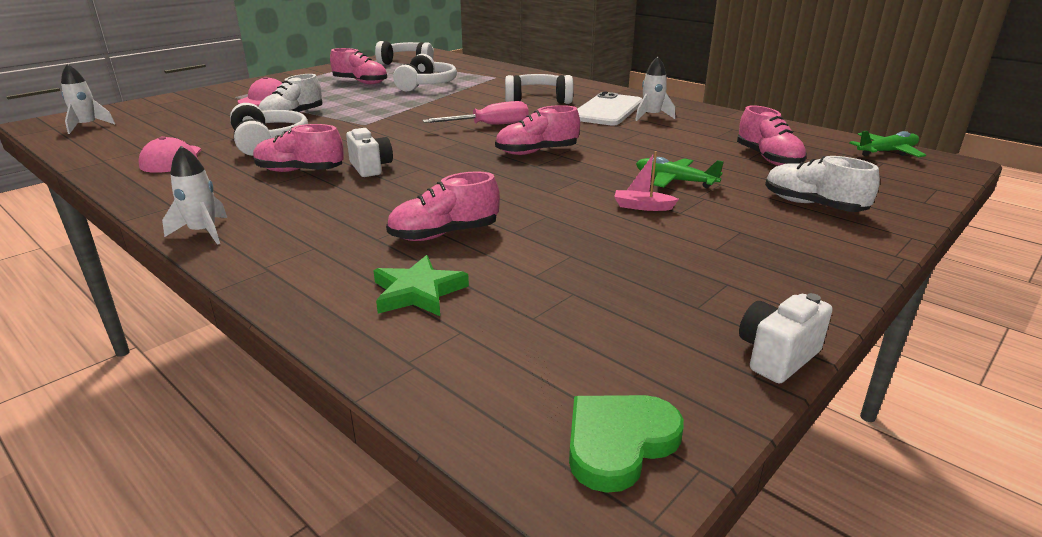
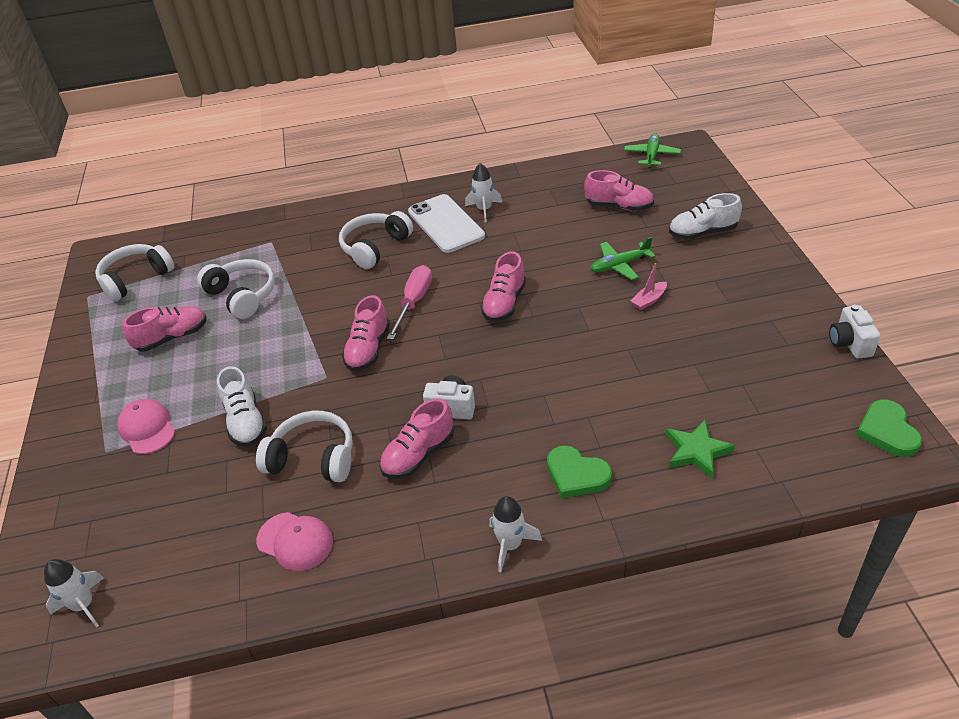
camera: 50 degrees left, 15 degrees up
(323, 237) = (576, 475): none -> green heart
(444, 234) = (620, 410): pink shoe -> pink shoe (368, 349)

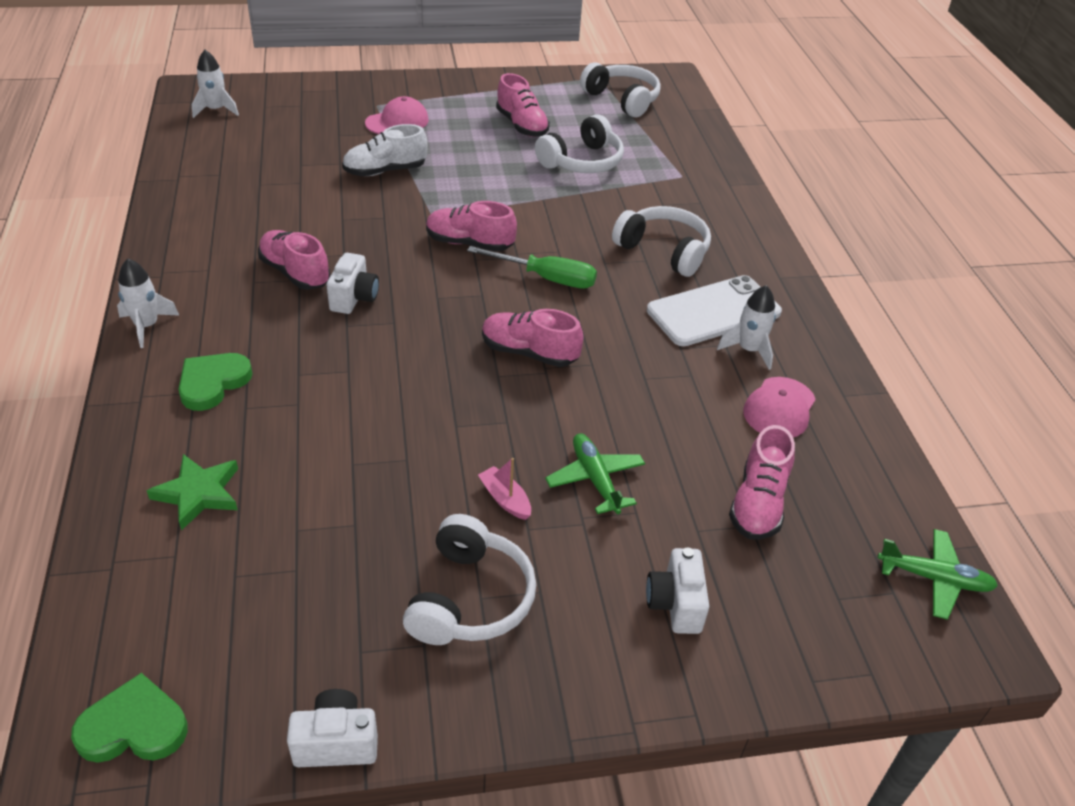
camera: 85 degrees right, 0 degrees up
(295, 541) = (224, 201): pink cap -> pink cap (779, 408)
(313, 458) = (320, 209): white headphones -> white headphones (470, 598)
(414, 302) = (546, 278): pink screwdriver -> green screwdriver
(702, 232) = (675, 604): white shoe -> white camera

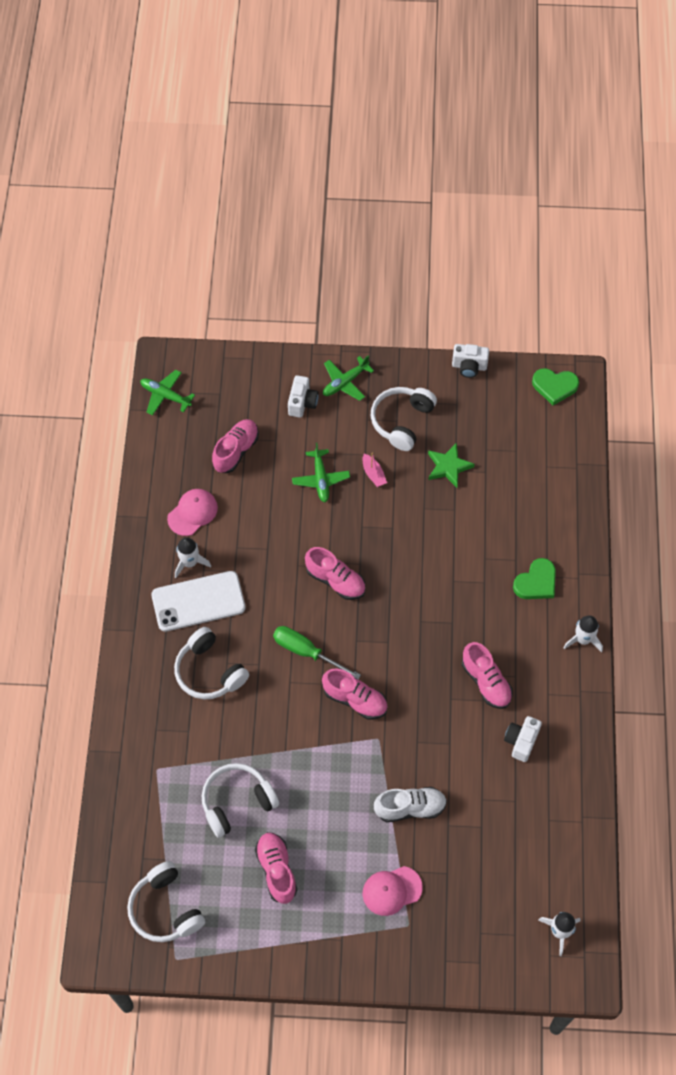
camera: 165 degrees left, 20 degrees up
(198, 493) = (538, 502): green star -> green star (448, 467)
(354, 298) = (445, 649): white camera -> white camera (521, 741)
(604, 660) = (345, 382): none -> green plane

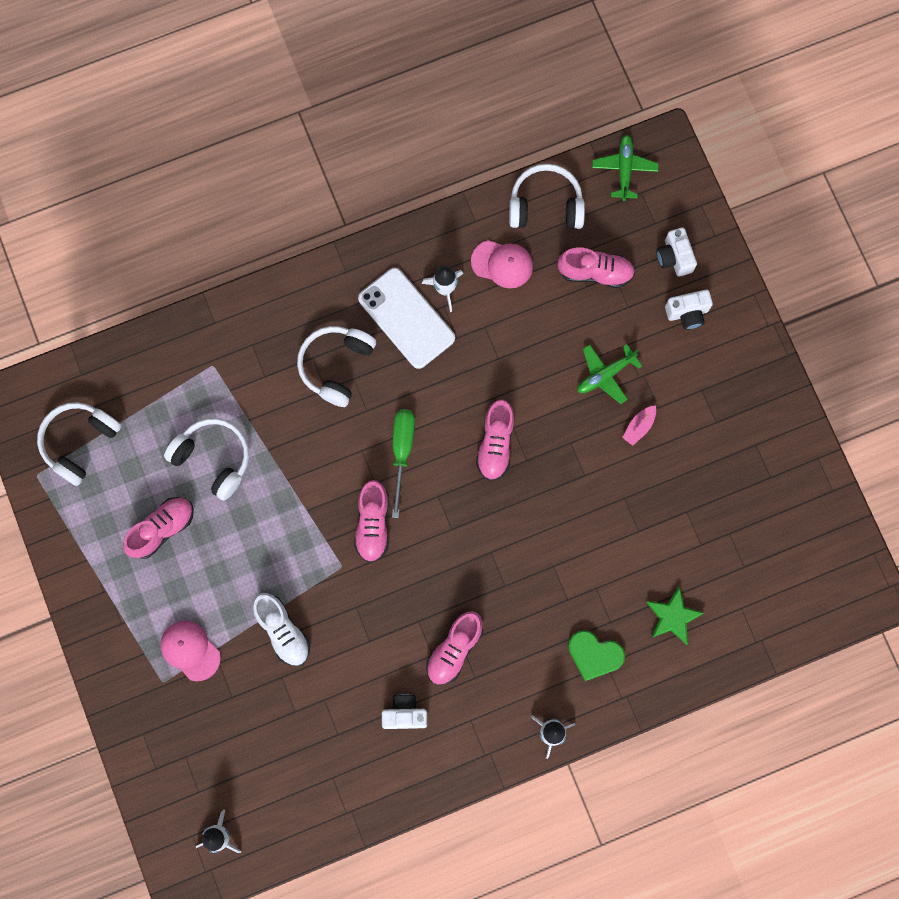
camera: 65 degrees right, 15 degrees up
(345, 382) = (735, 346): green plane -> none
(402, 421) = (718, 428): white headphones -> white headphones (545, 205)
(448, 467) = (687, 502): green star -> green star (673, 617)
(469, 366) = (825, 470): white camera -> white camera (674, 257)
(554, 386) = (848, 575): green heart -> none

